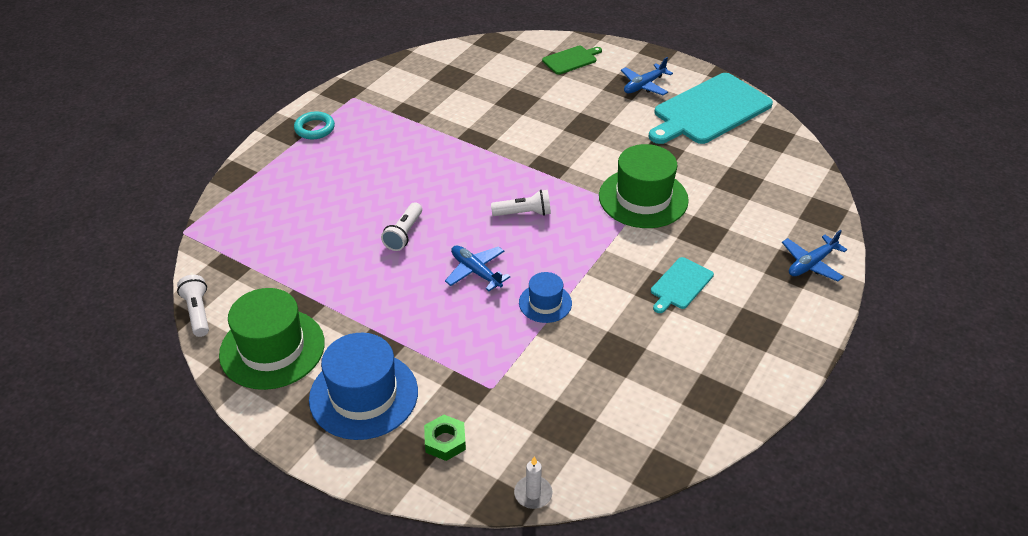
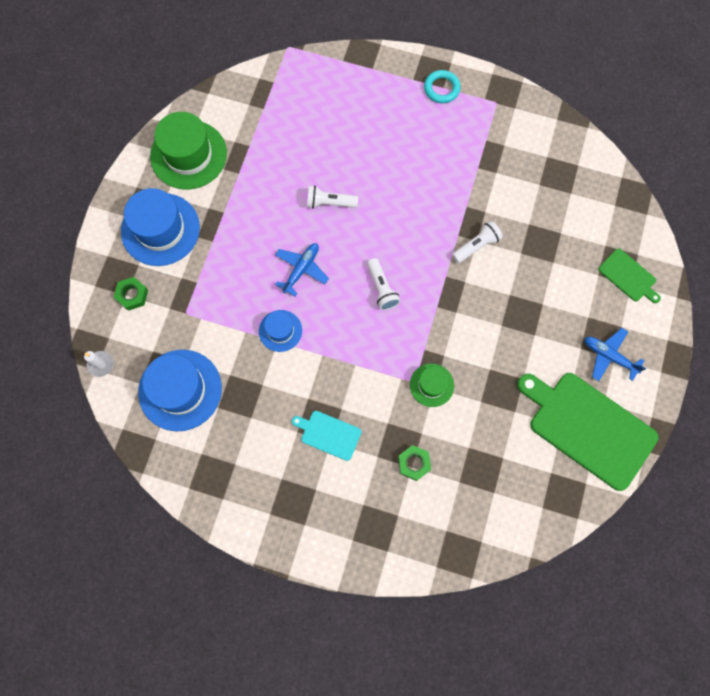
camera: 75 degrees right, 30 degrees up
(198, 312) = (210, 93): white flashlight -> white flashlight (476, 246)
(593, 411) = (180, 390): none -> blue hat
(643, 198) = (431, 385): green hat -> green hat, size x0.53
(709, 111) = (588, 428): turquoise cutting board -> green cutting board
(725, 226) = (414, 463): none -> green nut
(811, 264) = (385, 546): blue plane -> none

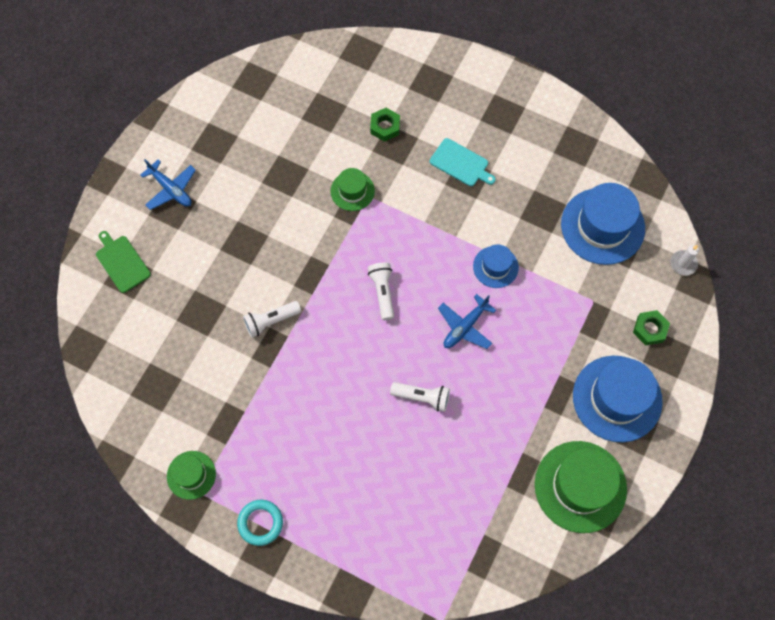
camera: 170 degrees left, 5 degrees down
(507, 113) = (191, 475): none -> green hat
(588, 428) = (214, 130): green cutting board -> none

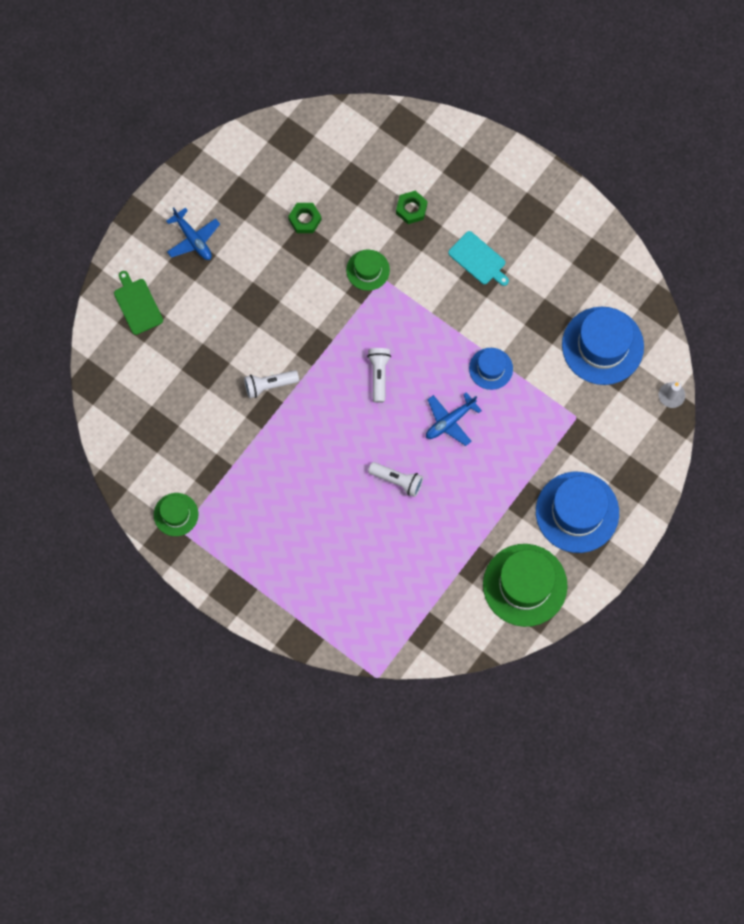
camera: 10 degrees right, 5 degrees up
(260, 523) = (231, 567): turquoise ring -> none
(650, 329) = (623, 453): green nut -> green nut (305, 220)

